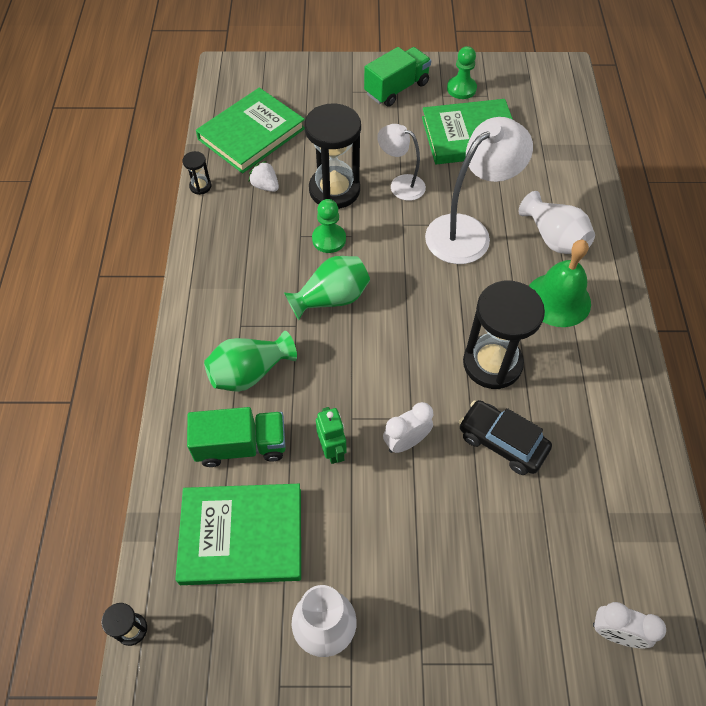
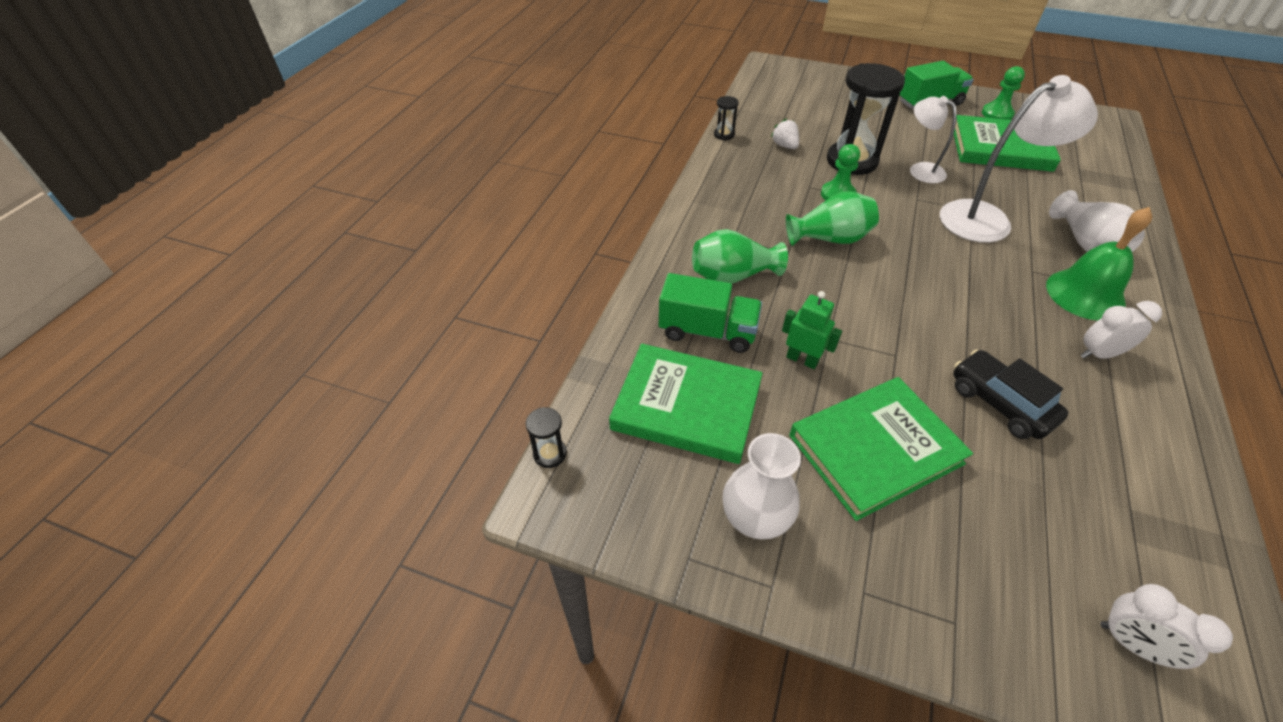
camera: 20 degrees right, 10 degrees down
(251, 134) = (781, 109): green book -> green book (875, 449)
(332, 450) = (802, 359): green robot -> green robot turned 60 degrees counterclockwise
(406, 442) = (886, 374): white clock -> white clock (1099, 354)
(492, 363) = (998, 330): black hourglass -> none

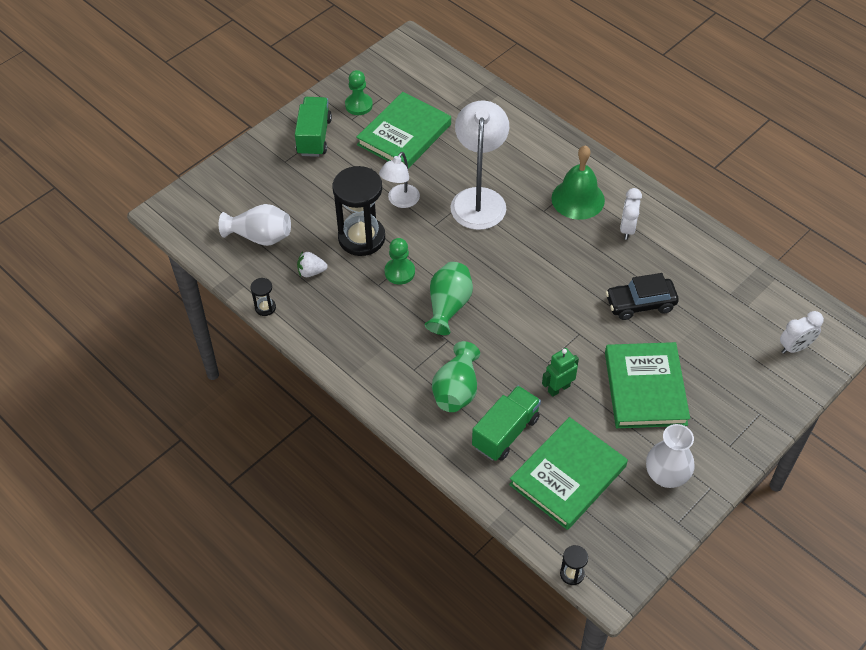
camera: 65 degrees left, 5 degrees up
(920, 170) = (400, 201): white lamp -> white lamp turned 45 degrees counterclockwise
(1085, 243) = (533, 163): white vase -> white vase (260, 236)

